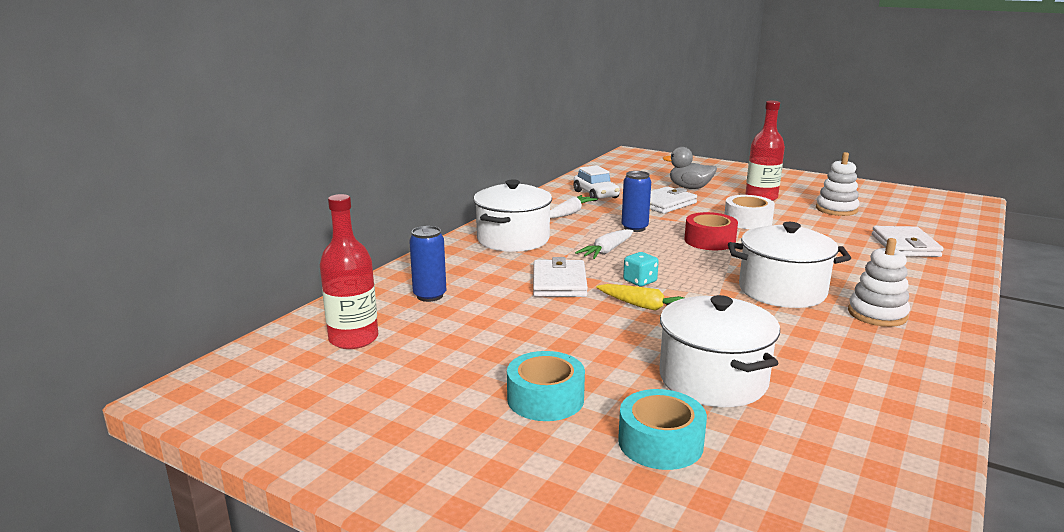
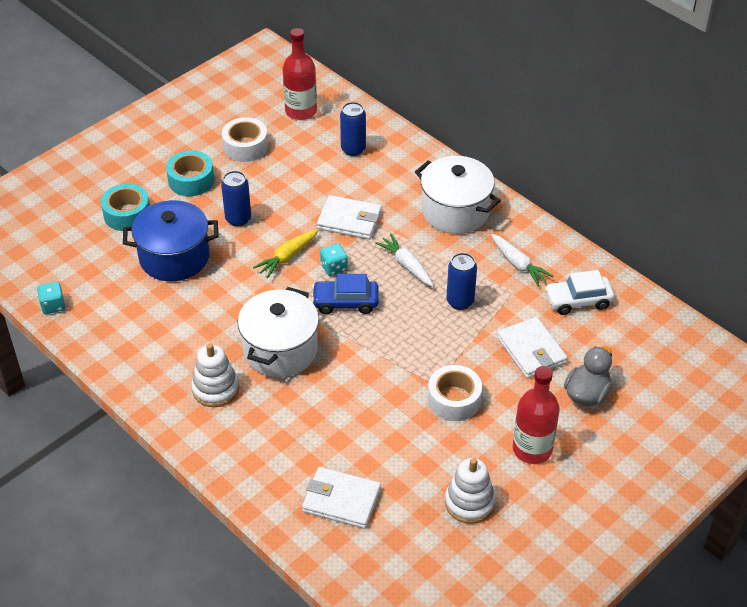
camera: 105 degrees right, 25 degrees up
(447, 367) = (245, 146): none -> white tape
(603, 347) = (238, 219): none -> blue can
(683, 270) = (345, 302): none -> blue car
(709, 241) = (407, 346): red tape -> none
(713, 380) = (174, 257): white pot -> blue pot
(915, 466) = (53, 306): none -> turquoise dice

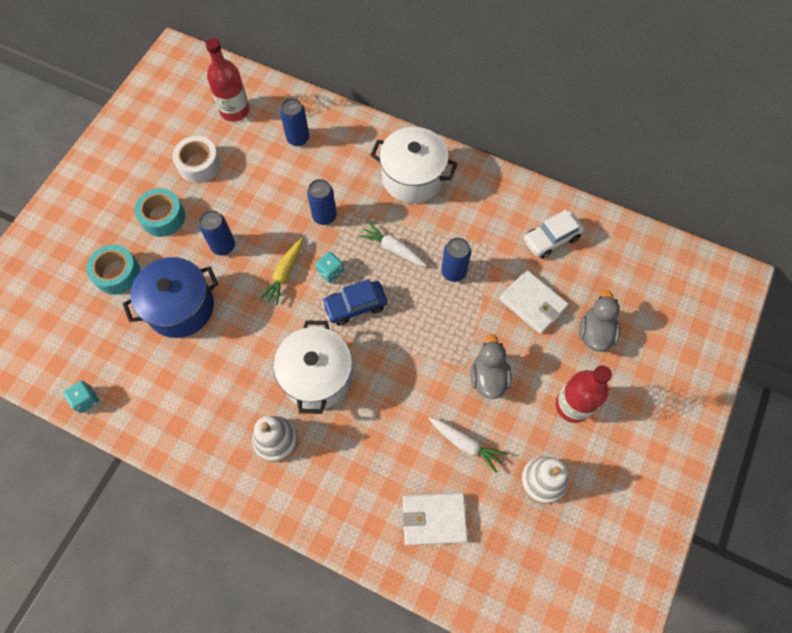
camera: 20 degrees left, 20 degrees up
(349, 220) = (324, 216): white wallet -> blue can
(454, 400) = (488, 377): white tape -> grey duck
(518, 264) = (487, 217): white carrot -> white carrot (465, 444)

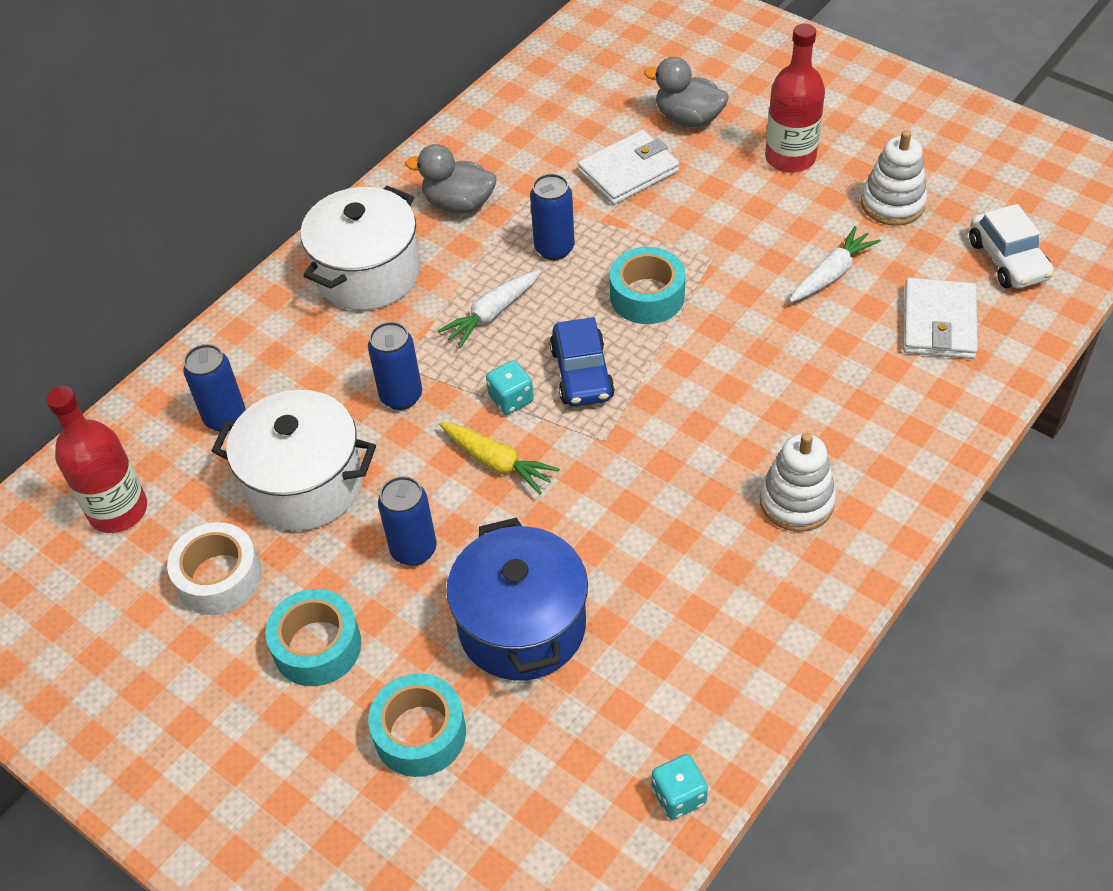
camera: 75 degrees left, 15 degrees down
(317, 376) = (696, 435): white pot -> white pot (305, 484)
(424, 332) = (647, 296): none -> turquoise tape
(488, 377) = (734, 235): grey duck -> grey duck (458, 204)
(551, 239) = (530, 136): white car -> white car (1007, 260)

